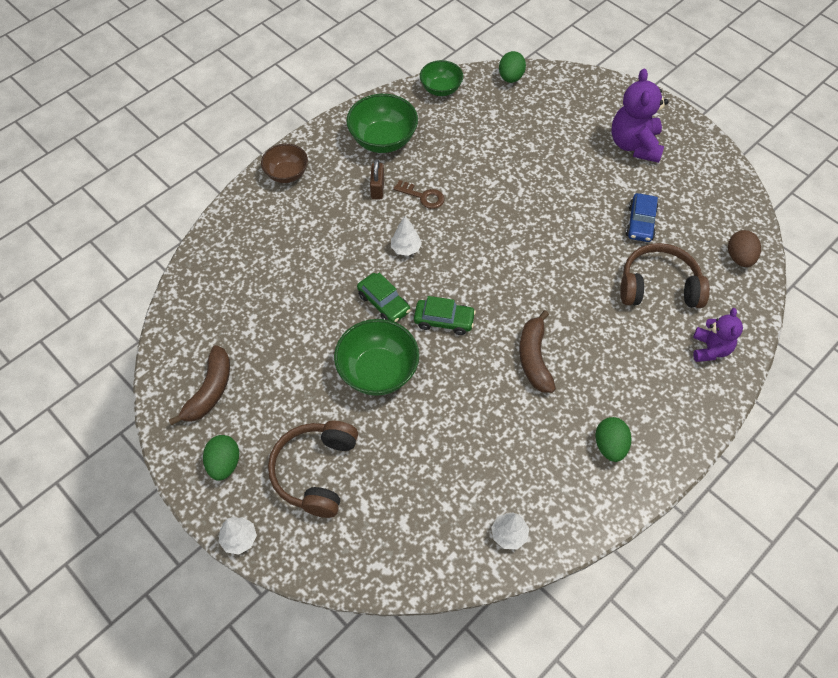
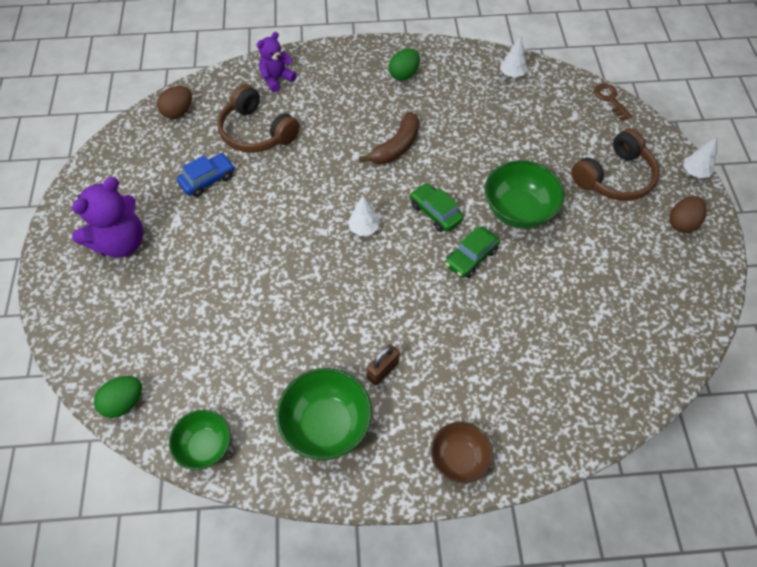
camera: 140 degrees left, 0 degrees up
(210, 391) = (667, 283): brown banana -> none
(224, 464) = (682, 223): green egg -> brown egg
(384, 303) = (471, 257): green car -> green car turned 135 degrees counterclockwise
(406, 248) = (411, 291): white tree -> white tree (364, 228)
(423, 196) = (349, 329): brown key -> brown key (610, 99)

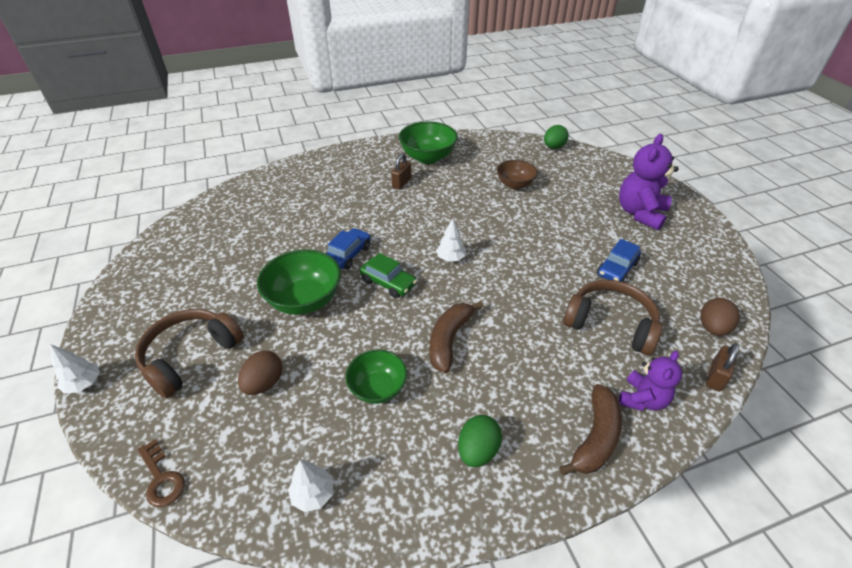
camera: 165 degrees right, 15 degrees down
(205, 446) = (493, 141): green bowl -> green bowl (378, 388)
(212, 81) = (715, 376): none -> brown padlock
(324, 66) = (595, 437): none -> brown banana
(459, 459) = (343, 158): brown bowl -> brown bowl (515, 184)
(471, 257) = (348, 254): green car -> blue car
(682, 223) = (130, 321): brown egg -> brown egg (264, 383)

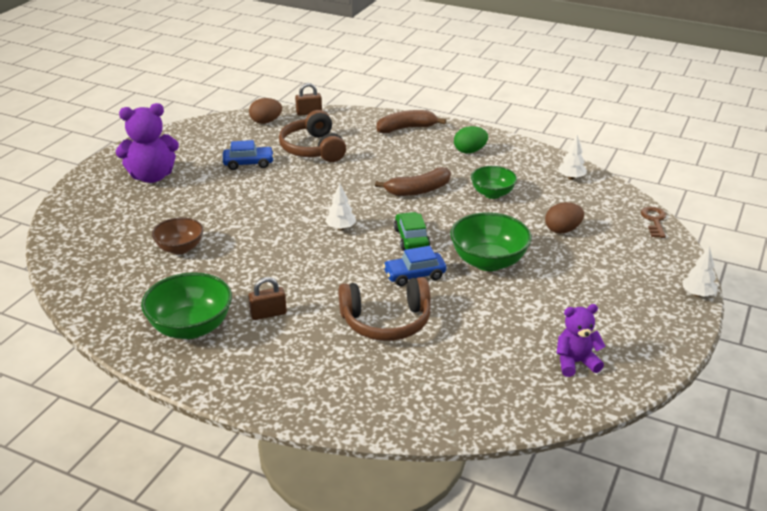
camera: 135 degrees left, 10 degrees down
(190, 356) = (606, 271): brown headphones -> brown headphones (386, 322)
(553, 147) = (64, 259): green egg -> none
(642, 399) = (360, 125): purple teddy bear -> purple teddy bear (575, 362)

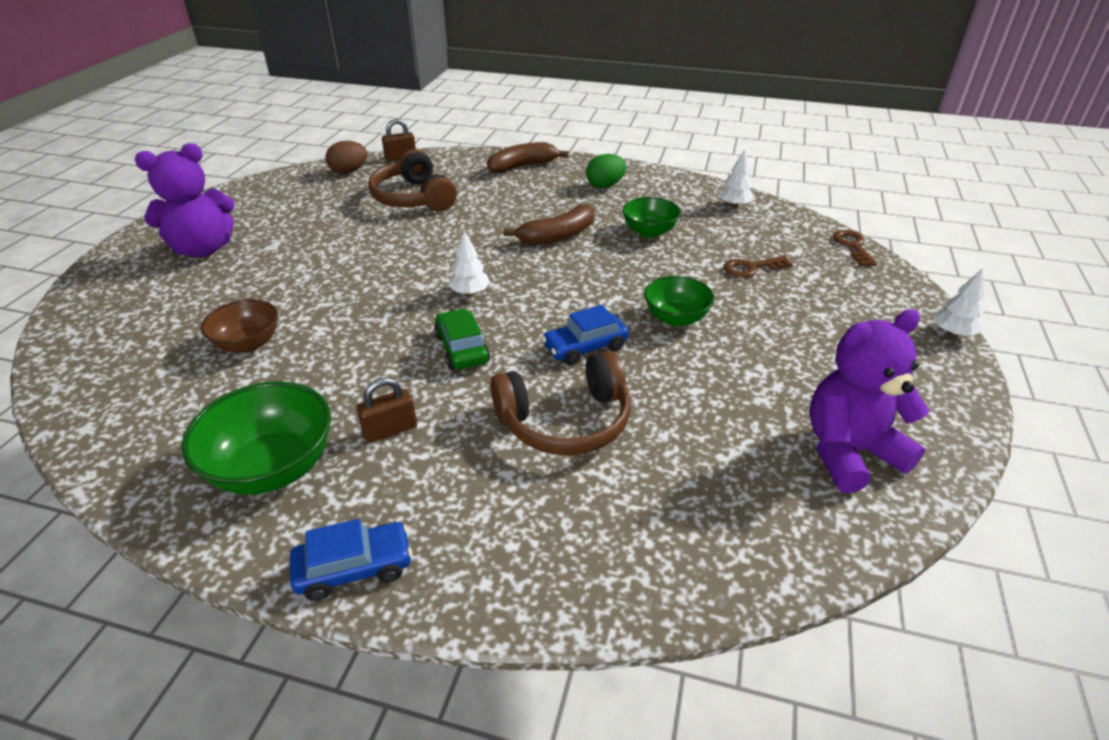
camera: 10 degrees left, 5 degrees up
(248, 163) = (333, 222): blue car -> blue car (354, 568)
(411, 238) = (566, 297): green car -> green car (462, 348)
(488, 261) = (675, 318): green bowl -> green bowl, size x0.64
(562, 230) = (751, 268): brown egg -> brown key
(575, 362) = (849, 452): purple teddy bear -> purple teddy bear, size x1.62

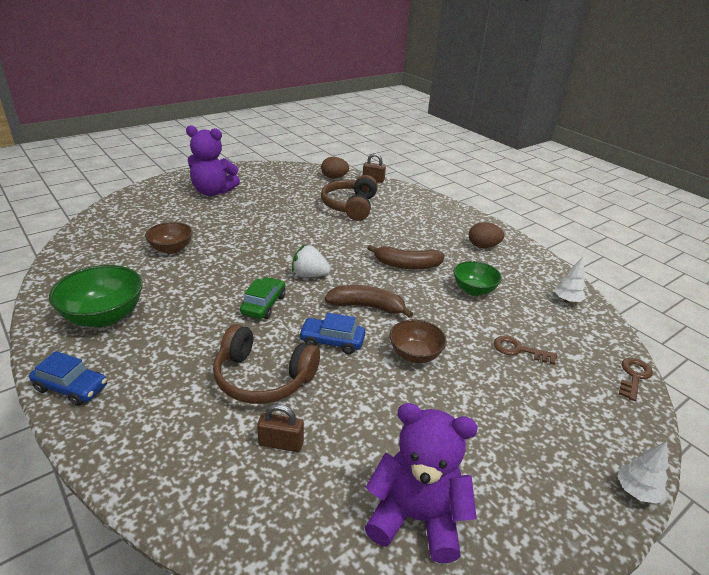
camera: 35 degrees right, 5 degrees down
(390, 430) = (173, 328): brown padlock -> brown padlock (281, 443)
(470, 292) = (309, 275): white tree -> white strawberry
(522, 166) = (442, 212): brown banana -> brown banana (367, 307)
(605, 185) = (483, 246): green egg -> brown egg
(675, 318) = (415, 355): green bowl -> brown bowl

